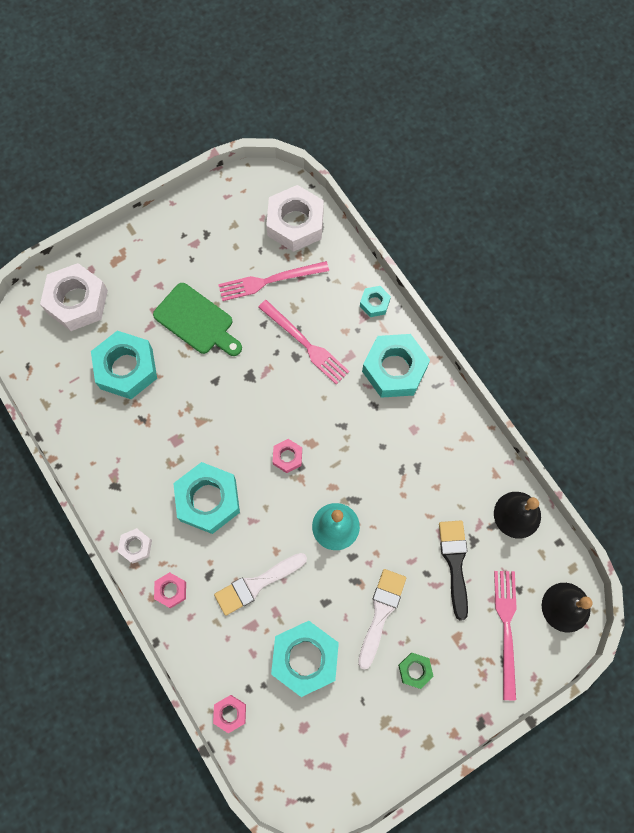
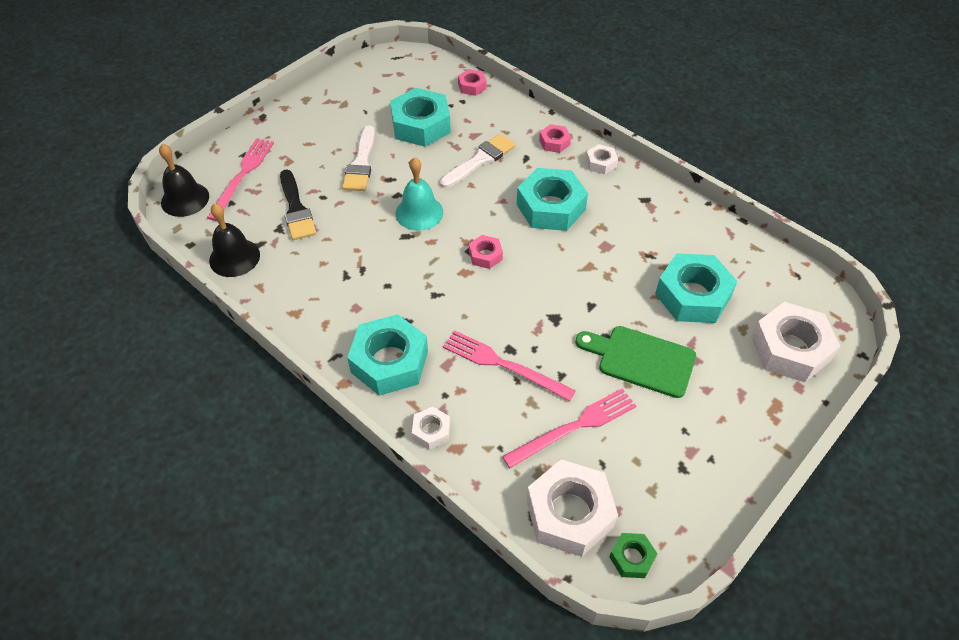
camera: 165 degrees right, 20 degrees down
(374, 303) = (431, 431): turquoise nut -> white nut
(415, 670) = (323, 135): green nut -> green nut (632, 558)
(506, 628) = (242, 175): pink fork -> pink fork turned 150 degrees counterclockwise

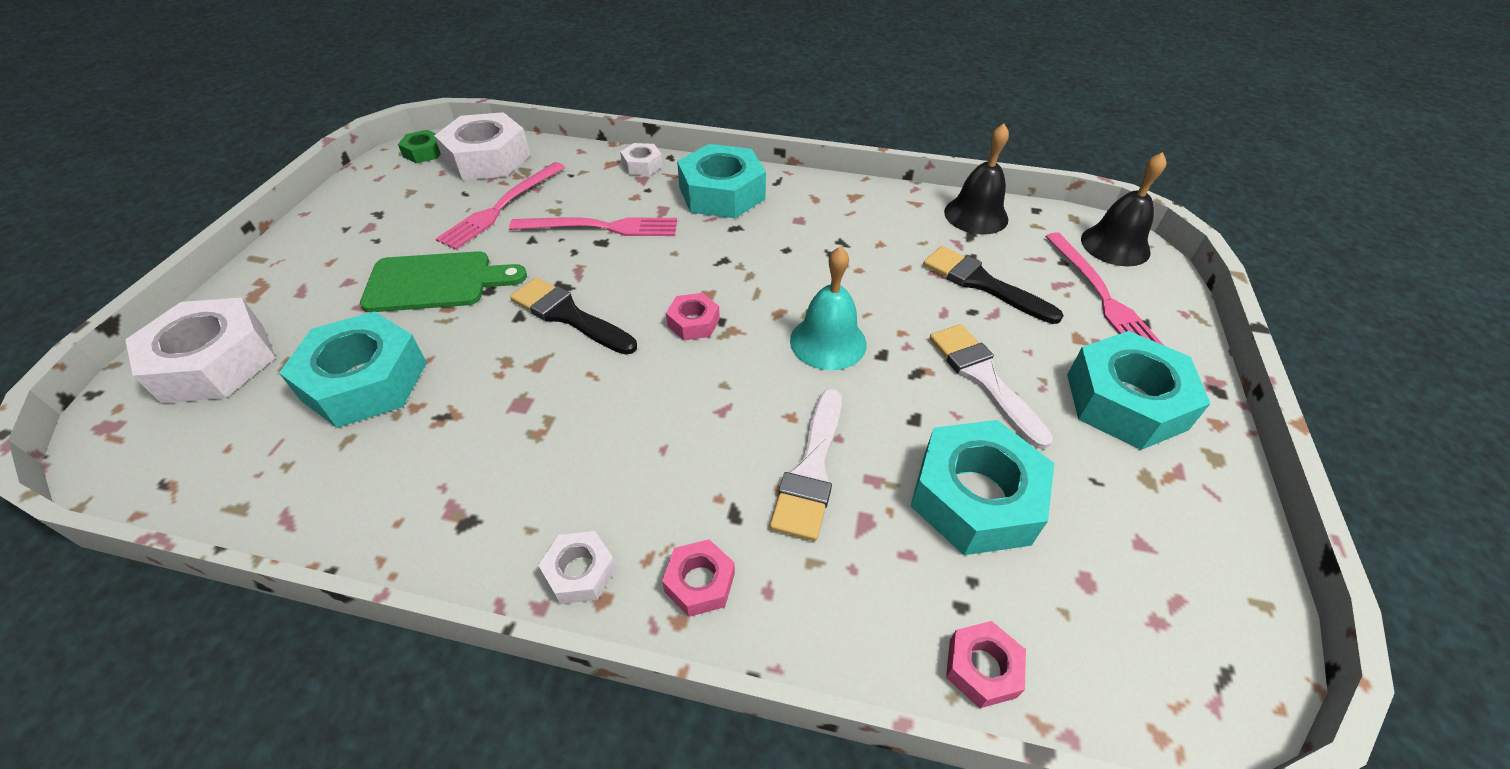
camera: 150 degrees right, 5 degrees down
(550, 207) = (637, 432): turquoise nut -> turquoise nut (1125, 401)
(558, 292) = (569, 316): none -> black brush

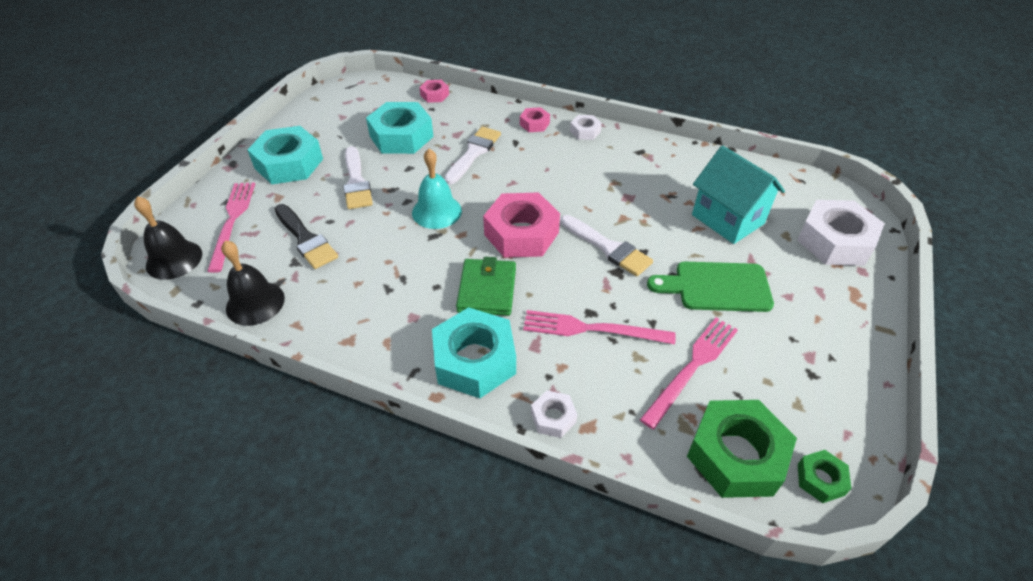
camera: 170 degrees left, 0 degrees up
(365, 381) = (727, 219): turquoise nut -> turquoise house
(487, 158) = (736, 455): white nut -> green nut
(569, 316) = (608, 247): black brush -> white brush
(693, 322) = (521, 233): pink nut -> pink nut, size x2.06
(725, 251) = (487, 290): none -> green wallet

